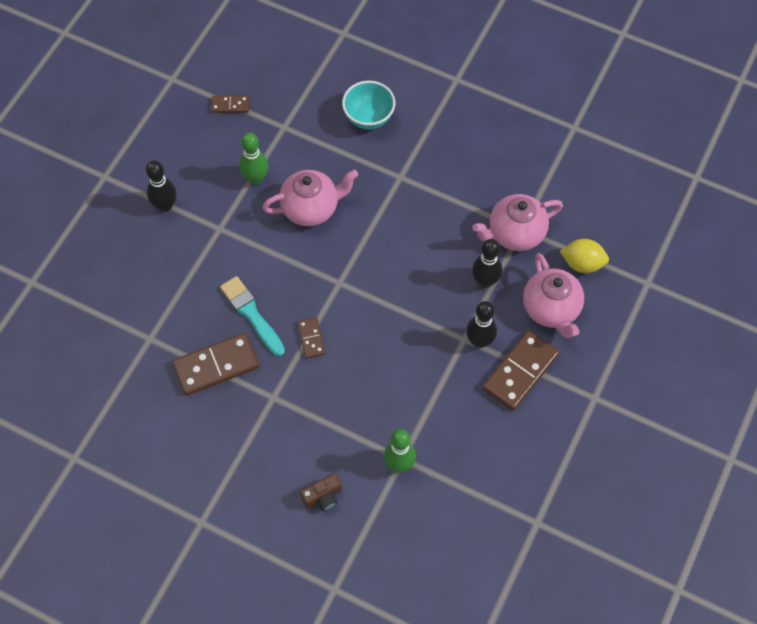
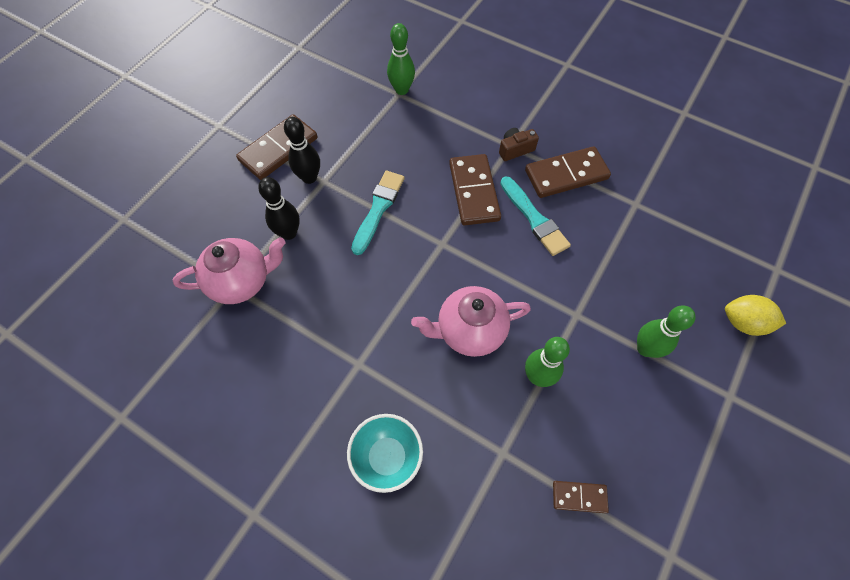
camera: 175 degrees left, 0 degrees up
(165, 205) = (645, 348): black bowling pin -> green bowling pin
(311, 338) = (473, 192): brown domino -> brown domino, size x1.91
(323, 497) = (467, 73): brown camera -> brown camera (515, 150)
(404, 312) = (378, 209): none -> turquoise brush
(551, 309) = (230, 201): pink teapot -> none
(582, 263) = (181, 243): yellow lemon -> yellow lemon (743, 322)

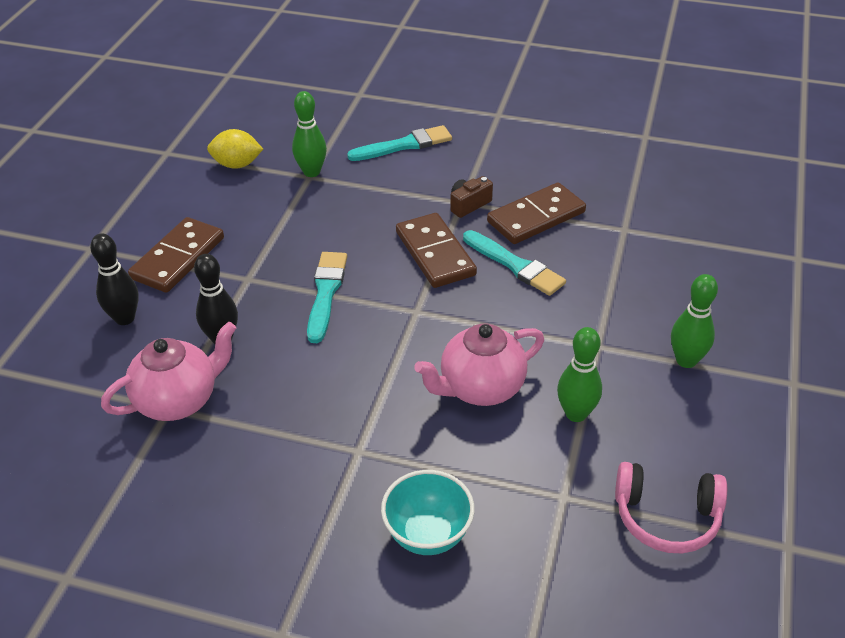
camera: 15 degrees left, 20 degrees down
(309, 177) = (228, 278): black bowling pin -> black bowling pin (125, 318)
(482, 79) = (404, 145): none -> turquoise brush
(579, 497) = (666, 517): brown domino -> pink headphones
(743, 322) = (781, 313): yellow lemon -> yellow lemon (237, 164)

